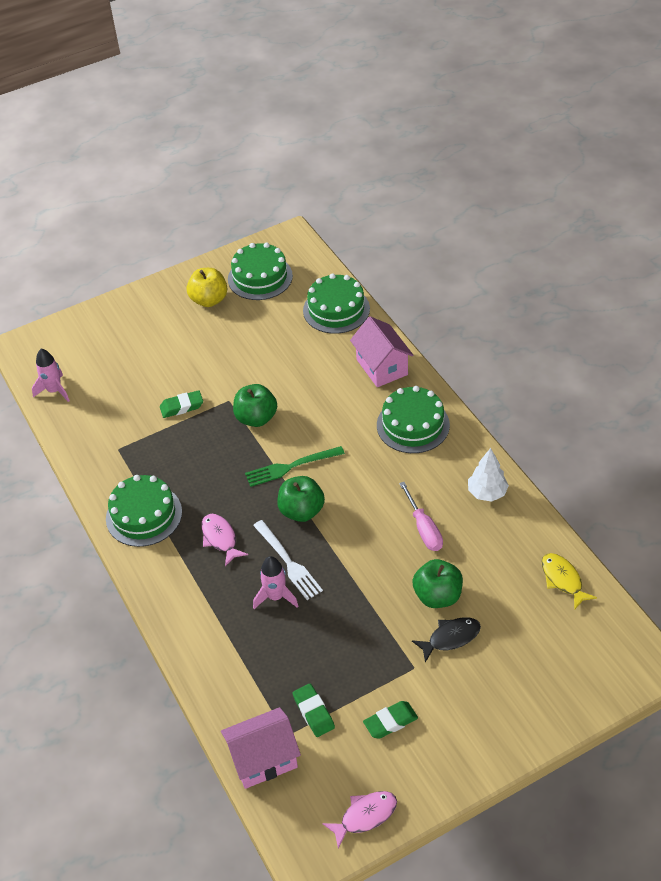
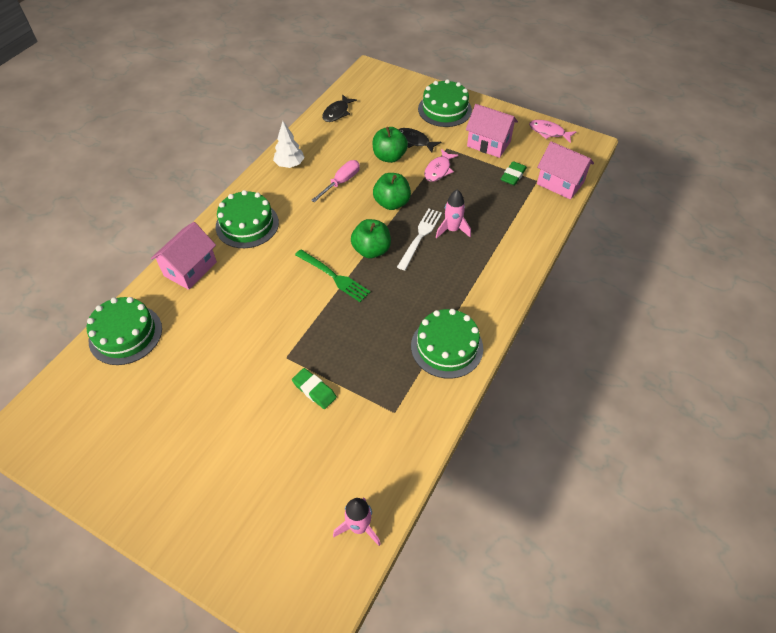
camera: 125 degrees left, 5 degrees up
(209, 300) = (150, 455): yellow apple -> none
(220, 538) = (430, 285): pink fish -> pink fish (438, 170)
(256, 418) = (295, 325): green apple -> green apple (391, 203)
(260, 277) = (95, 426): green cake -> green cake (444, 109)
(390, 722) = (488, 144): green eraser -> pink house
(563, 580) = (337, 113): yellow fish -> black fish

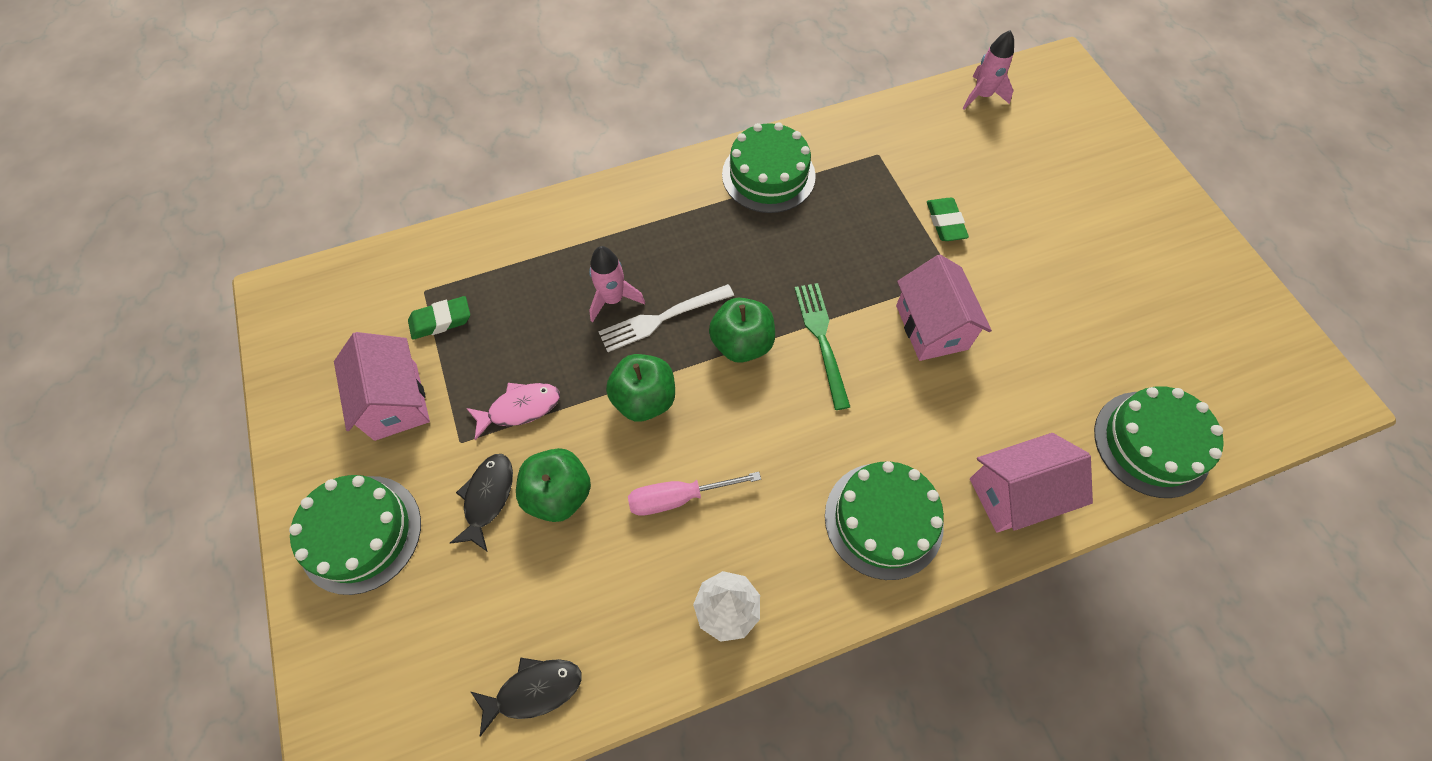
camera: 140 degrees left, 10 degrees up
(414, 141) = (488, 497): black fish -> black fish turned 150 degrees counterclockwise
(548, 132) = (293, 355): pink fish -> none
(560, 183) = (404, 265): pink house -> pink house (931, 327)

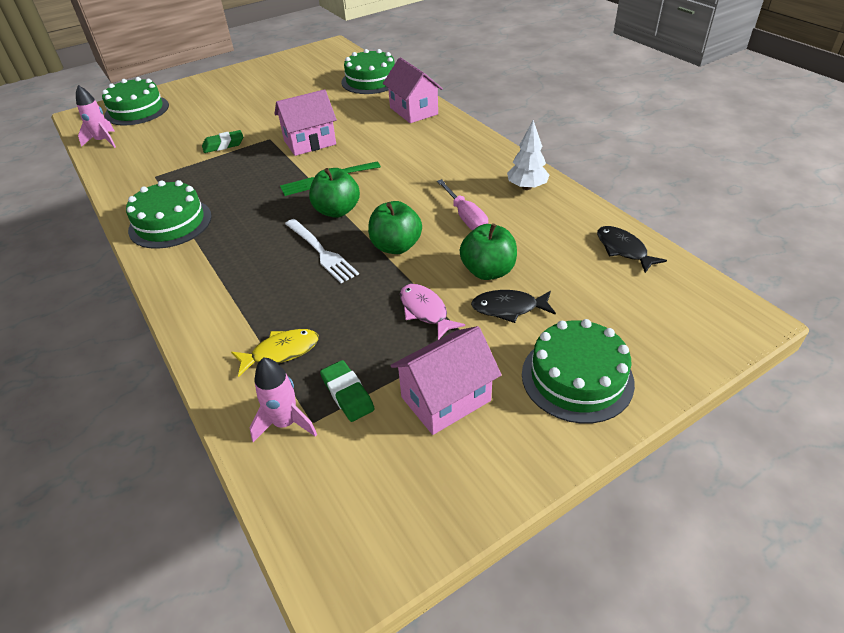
camera: 100 degrees left, 20 degrees down
(518, 272) = (281, 352): none -> yellow fish
(613, 299) = (306, 282): pink rocket -> pink rocket (285, 423)
(883, 520) = (446, 145): green cake -> green cake (137, 110)

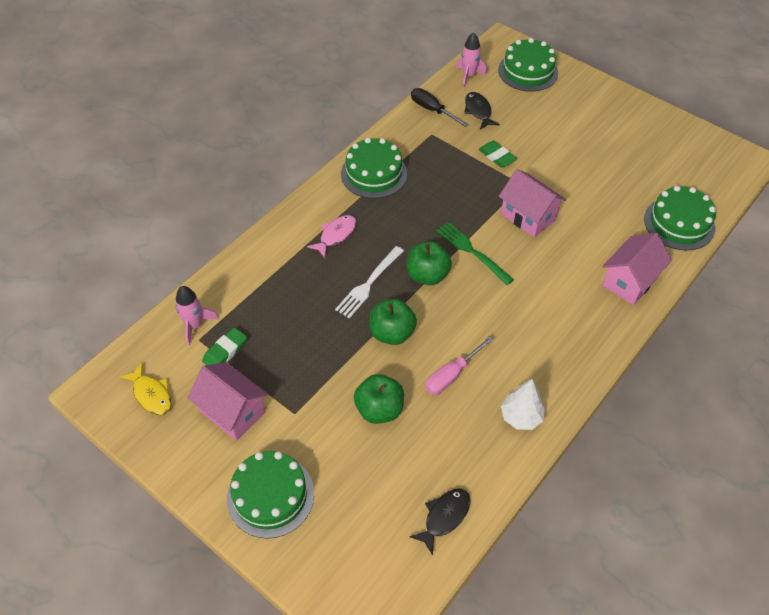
camera: 70 degrees right, 10 degrees up
(122, 170) = (432, 110): none -> black screwdriver
(281, 352) = (255, 299): yellow fish -> yellow fish (151, 394)
(425, 311) = (318, 375): pink fish -> pink fish (336, 235)
(508, 308) = (337, 434): black fish -> black fish (478, 111)

